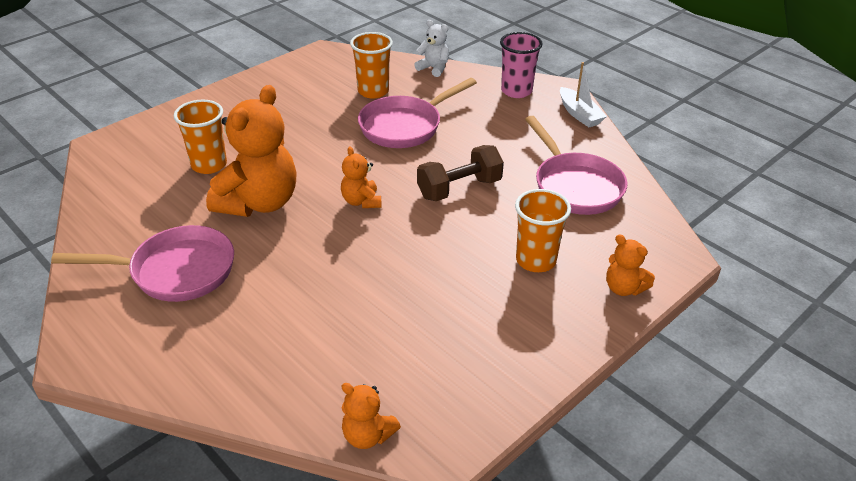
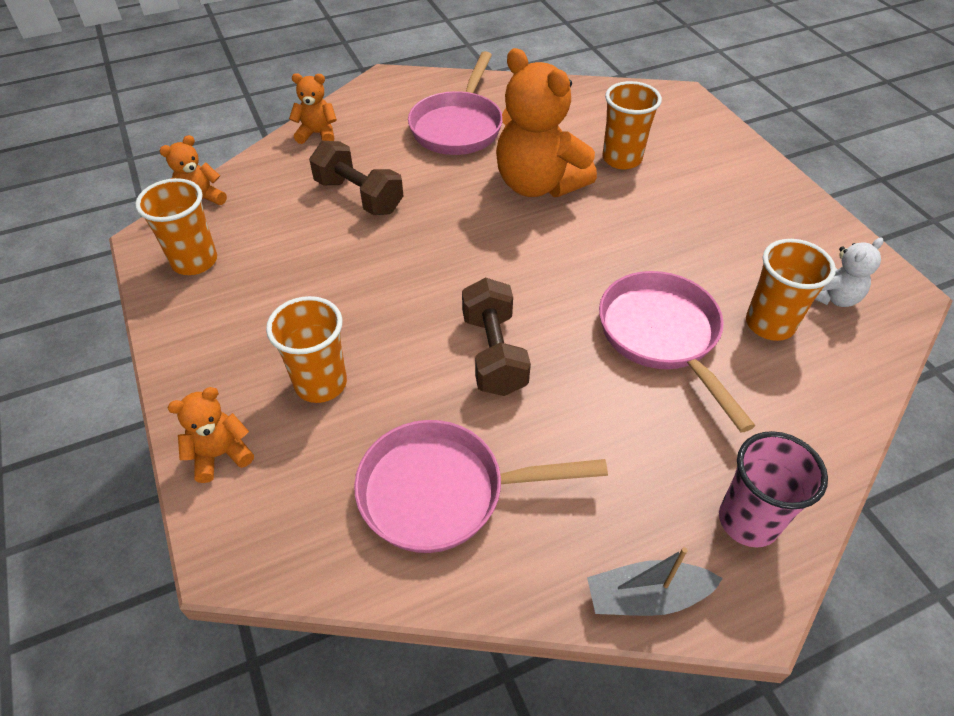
camera: 110 degrees right, 10 degrees up
(313, 309) = (359, 196): none -> brown dumbbell
(361, 201) = (507, 259): orange teddy bear -> orange teddy bear (317, 134)
(434, 68) = (843, 420): white teddy bear -> white teddy bear (833, 297)
(456, 395) = (194, 261): none -> orange cup
(579, 114) = (646, 596): white boat -> grey boat

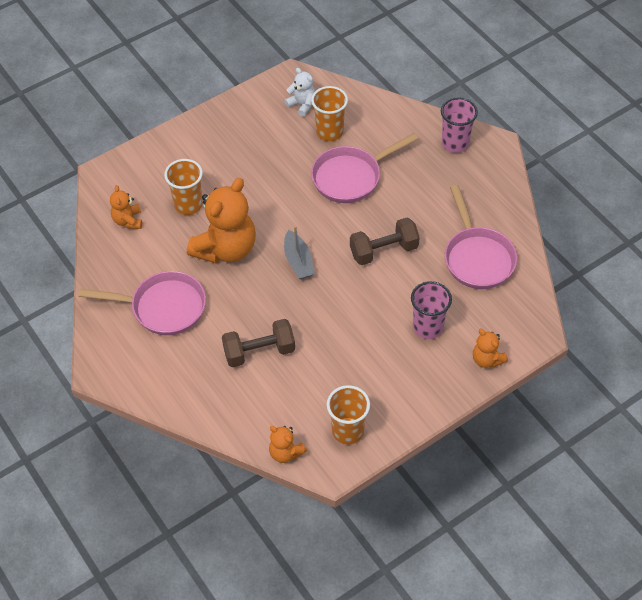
camera: 100 degrees left, 5 degrees up
(317, 134) = (187, 400): orange teddy bear -> orange teddy bear (128, 220)
(321, 383) = (428, 327): orange cup -> pink cup
(359, 196) = (259, 351): brown dumbbell -> brown dumbbell turned 45 degrees clockwise
(646, 596) = (503, 177): grey boat -> grey boat (298, 261)

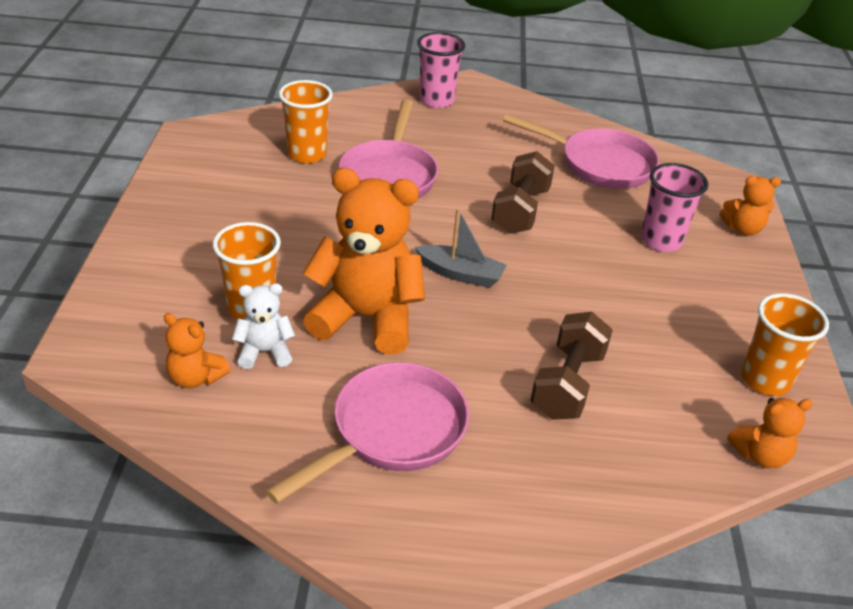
camera: 55 degrees left, 15 degrees down
(226, 248) = (366, 318): orange teddy bear -> orange teddy bear turned 60 degrees counterclockwise
(302, 105) = (240, 149): white teddy bear -> white teddy bear (264, 352)

